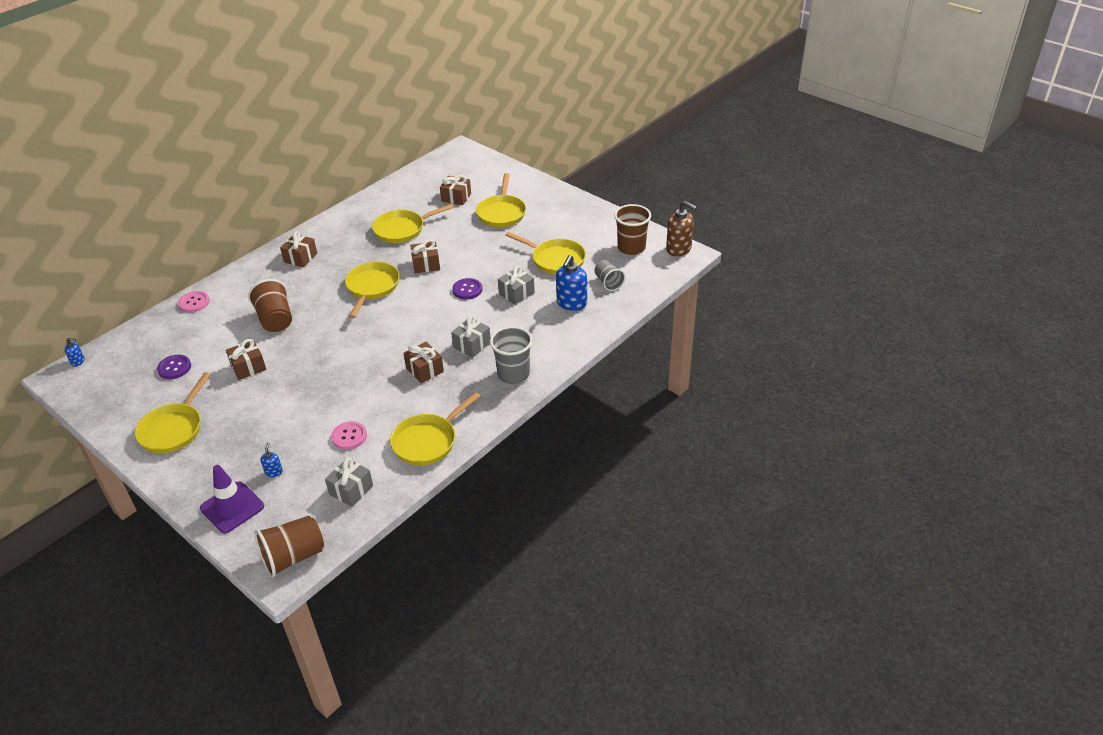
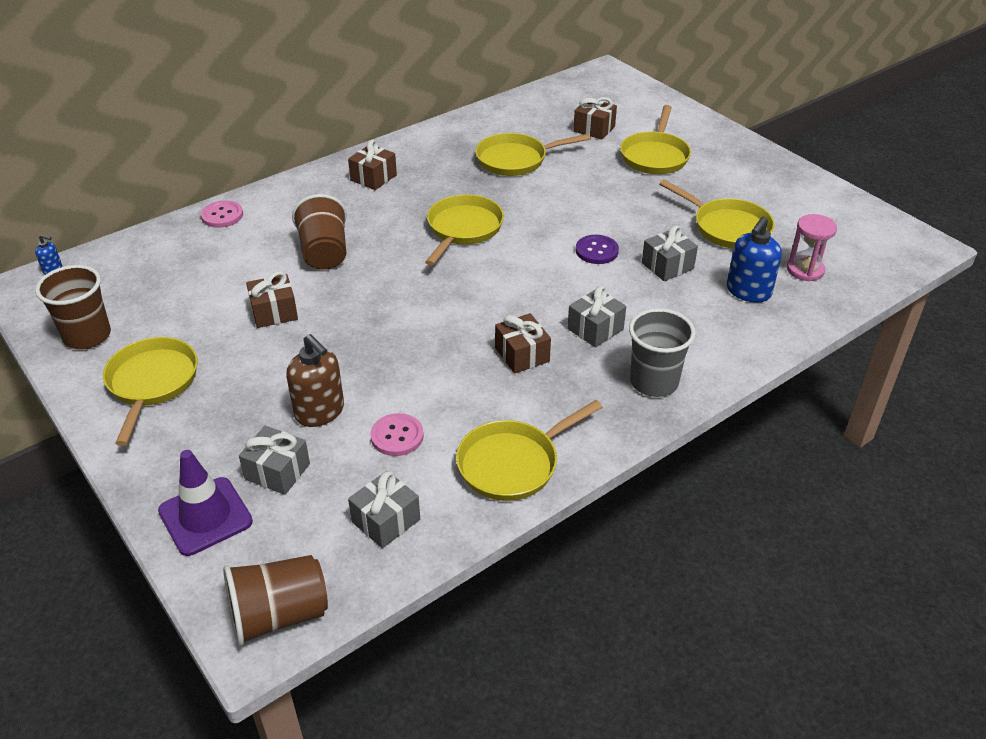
camera: 10 degrees right, 0 degrees up
(173, 429) = (152, 383): yellow pan -> yellow pan turned 150 degrees clockwise
(174, 368) = (175, 298): purple button -> none
(274, 472) = (277, 471): blue soap dispenser -> grey gift
(426, 264) = (542, 209): brown gift -> none
(608, 283) = (805, 270): grey cup -> pink hourglass
(631, 248) = (840, 226): brown cup -> brown cup (87, 336)
(679, 249) = (912, 238): brown soap dispenser -> brown soap dispenser (320, 412)

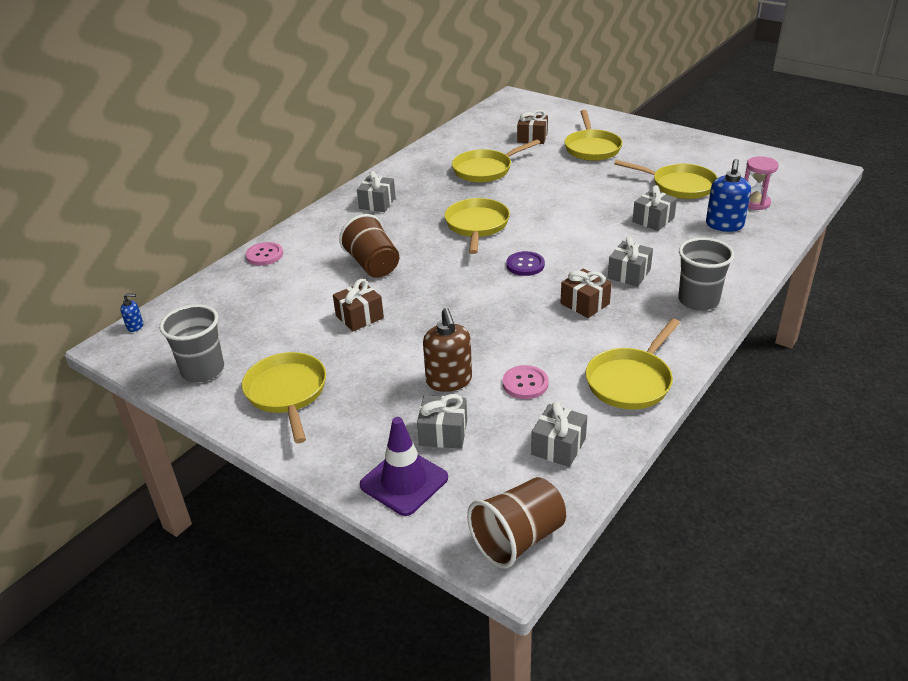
camera: 15 degrees left, 5 degrees down
(87, 336) = (203, 370): brown cup -> grey cup
(320, 412) = (449, 381): brown soap dispenser -> brown soap dispenser turned 45 degrees clockwise
(373, 178) = (377, 203): brown gift -> grey gift
(596, 251) = (592, 220): purple button -> purple button (525, 265)

